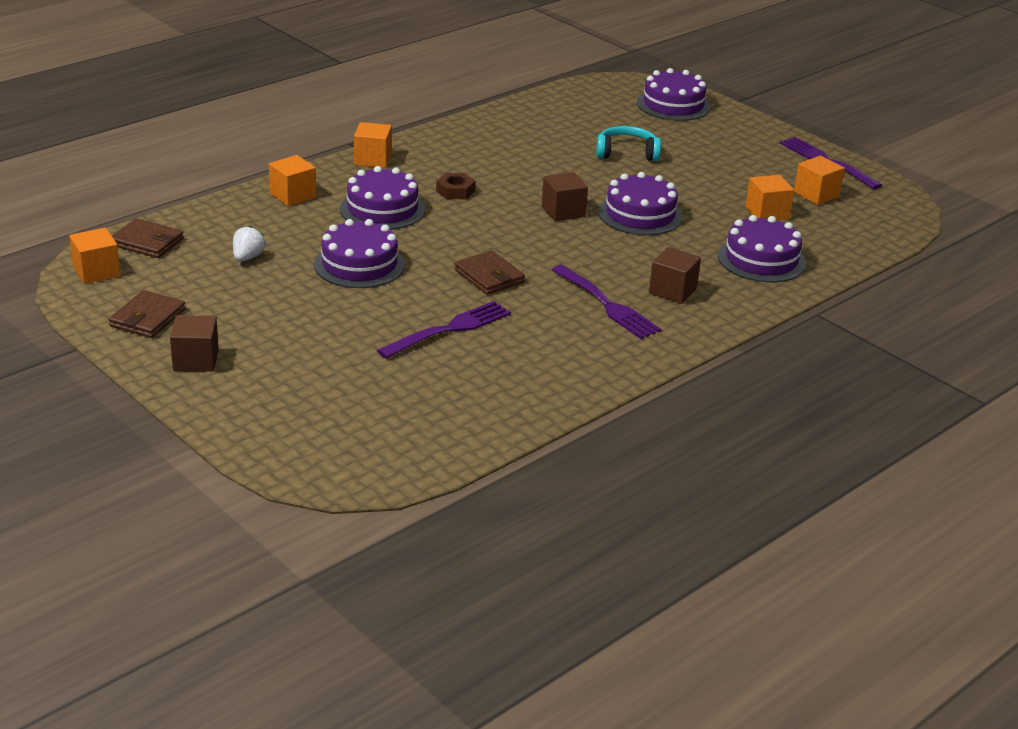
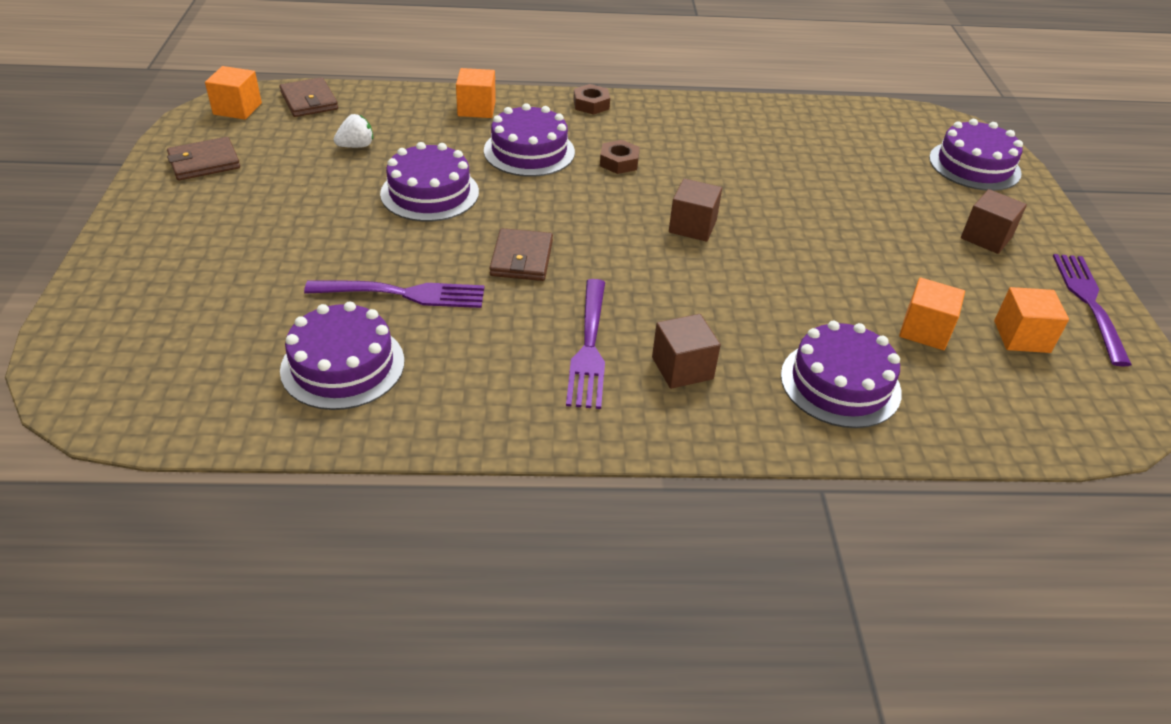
camera: 40 degrees right, 10 degrees up
(196, 360) = (173, 215): brown cube -> brown cube (986, 237)
(372, 159) = (591, 104): orange cube -> brown nut
(626, 153) = (849, 195): turquoise headphones -> none
(640, 214) = (770, 265): purple cake -> purple cake (343, 365)

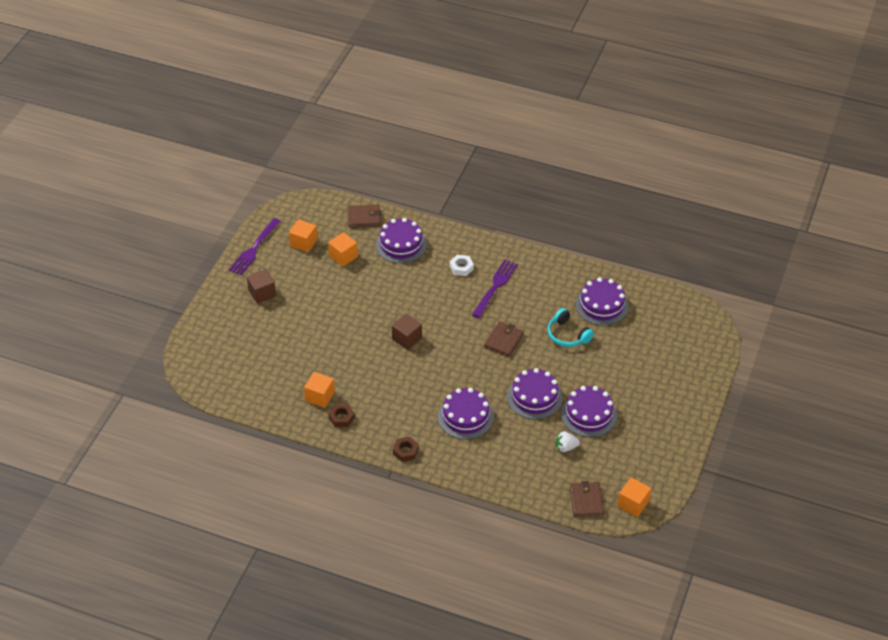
camera: 155 degrees left, 5 degrees up
(204, 162) = (655, 454): brown wallet -> brown wallet (364, 218)
(402, 294) = (567, 335): purple fork -> turquoise headphones
(476, 109) = (481, 465): orange cube -> orange cube (320, 396)
(619, 162) = (418, 394): brown nut -> brown nut (341, 418)
(682, 368) = (461, 267): brown cube -> white nut
(974, 165) = (214, 339): purple cake -> purple cake (589, 414)

